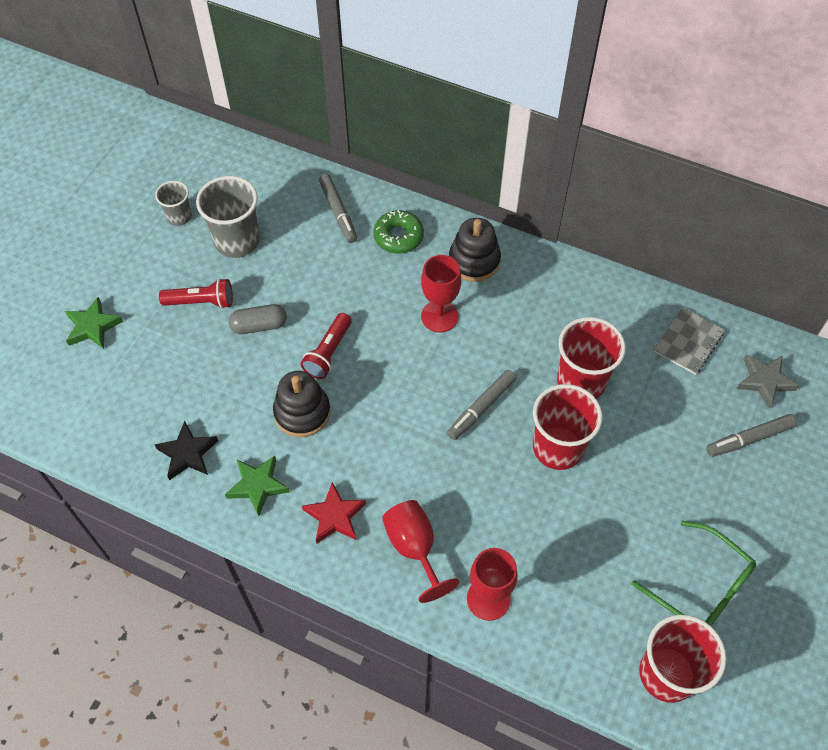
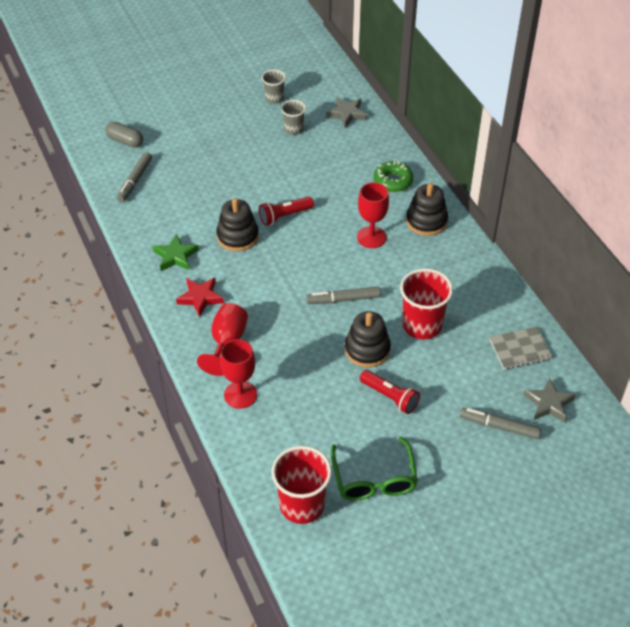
camera: 40 degrees right, 10 degrees down
(93, 326) = (171, 126): green star -> none
(187, 454) = (156, 217): black star -> none
(201, 302) = (241, 148): red flashlight -> red flashlight (390, 397)
(237, 241) = (294, 129): grey cup -> grey cup, size x0.56
(259, 325) = (260, 179): grey capsule -> grey capsule (125, 141)
(276, 187) = (347, 114): none -> grey star
(338, 212) = (369, 147): grey marker -> grey marker (135, 181)
(558, 448) = (367, 349): red cup -> black stacking toy

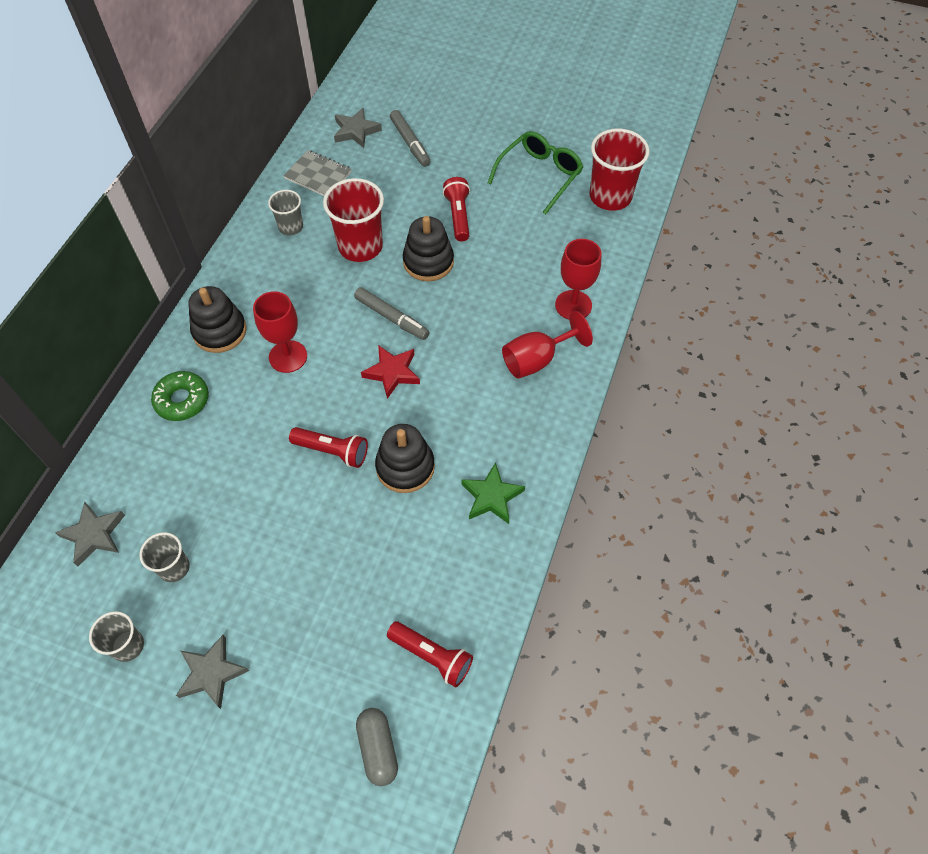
camera: 135 degrees left, 10 degrees up
(135, 181) = (432, 656): grey marker -> red flashlight
(200, 298) = (515, 425): red star -> red star (392, 372)
(227, 114) = (211, 673): none -> grey star
(481, 303) = (291, 227): none -> grey cup

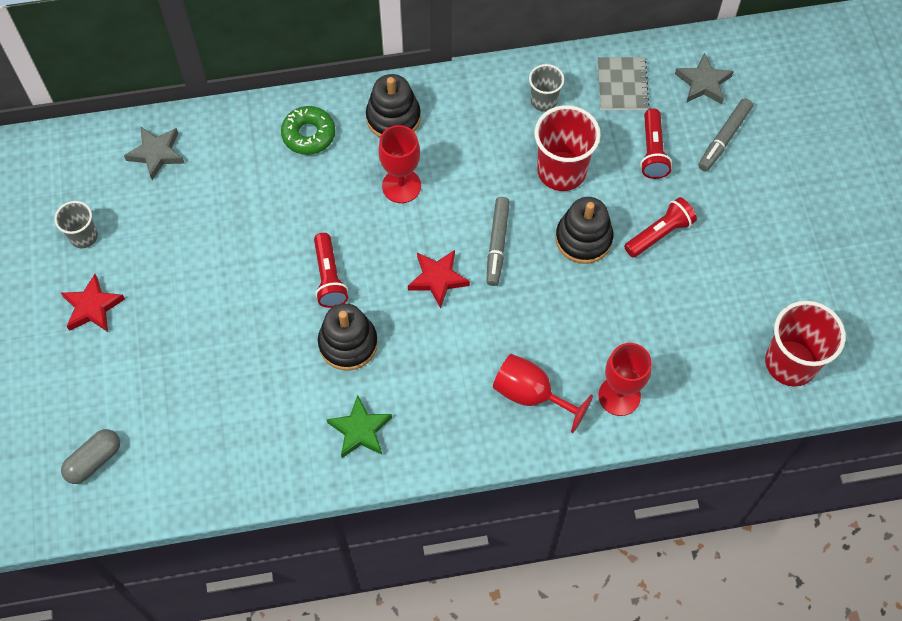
camera: 60 degrees right, 5 degrees up
(174, 568) = (160, 226): grey cup -> none
(211, 673) = (92, 307): grey star -> red star
(432, 656) = (188, 460): red flashlight -> red flashlight (653, 151)
(539, 175) = (769, 280): green glasses -> none

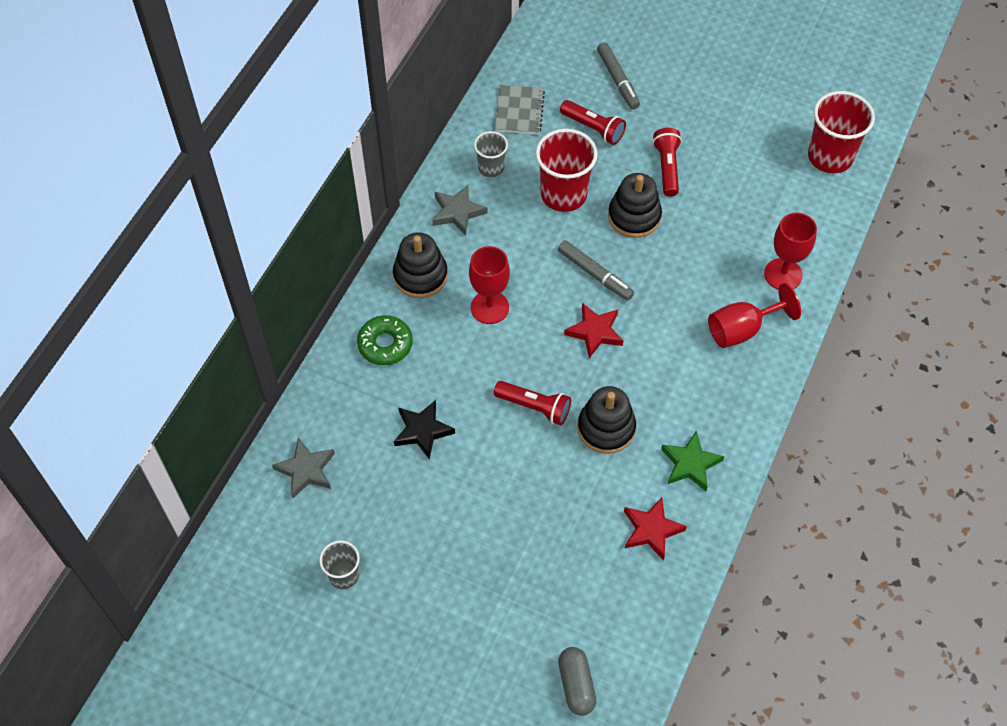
camera: 55 degrees left, 5 degrees down
(92, 307) = (422, 606): red star -> red star (651, 530)
(248, 210) = (422, 431): none -> black star
(622, 85) = (519, 111): grey notebook -> grey notebook turned 60 degrees clockwise
(703, 83) = (559, 62): grey star -> grey star (457, 212)

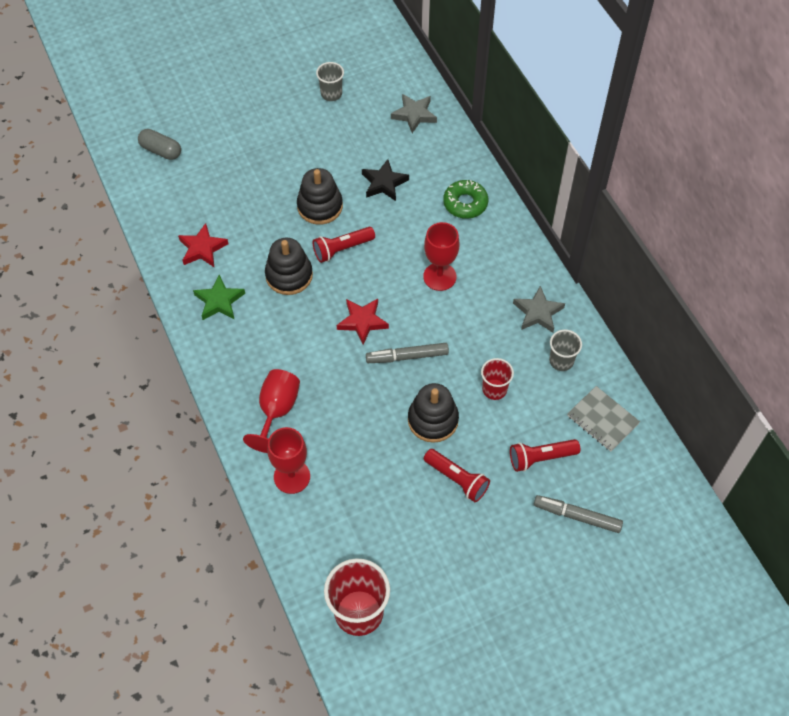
camera: 130 degrees right, 0 degrees up
(420, 276) = (502, 255): black stacking toy -> black stacking toy (320, 206)
(563, 194) = (494, 389): red cup -> red cup, size x0.56

